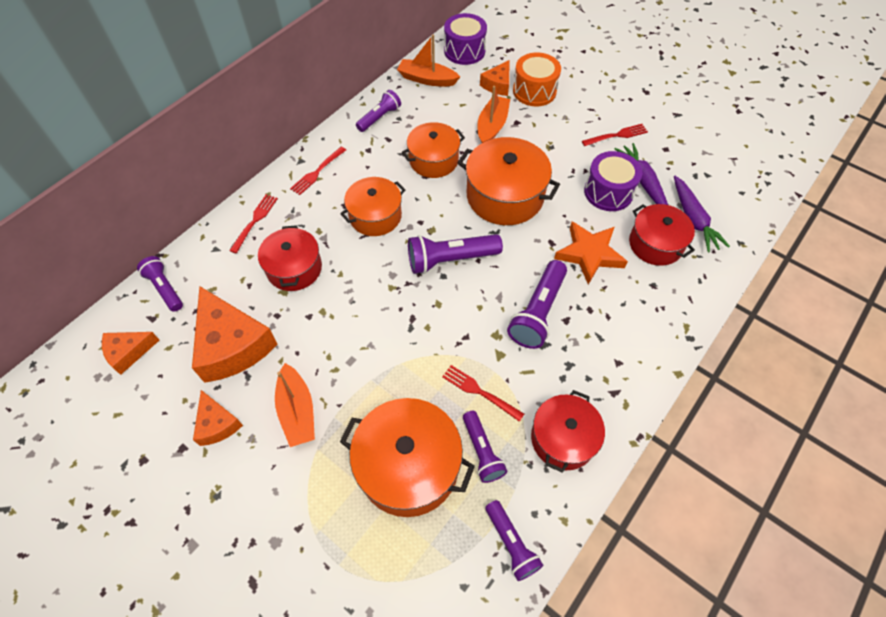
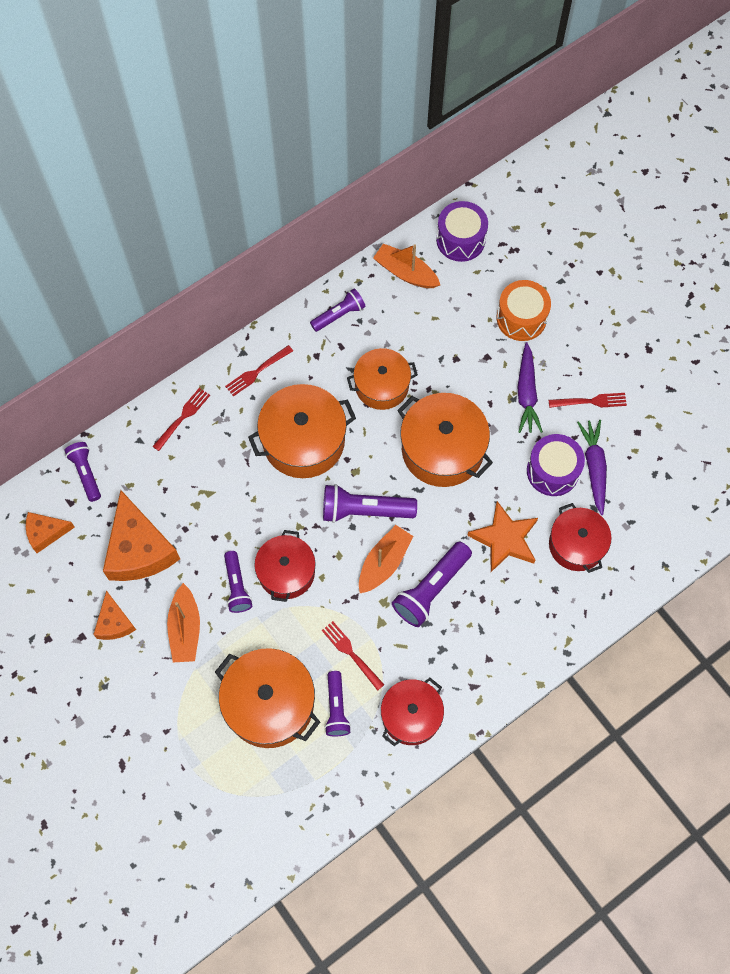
camera: 15 degrees right, 10 degrees up
(294, 268) = (211, 482): red pot -> red pot (286, 572)
(375, 216) = (303, 441): orange pot -> orange pot, size x1.51
(492, 126) = (458, 356): orange boat -> orange boat (384, 562)
(497, 85) = (483, 299): orange cheese -> none
(511, 543) = (336, 791): purple flashlight -> purple flashlight (237, 586)
(693, 219) = (628, 526): purple carrot -> purple carrot (526, 393)

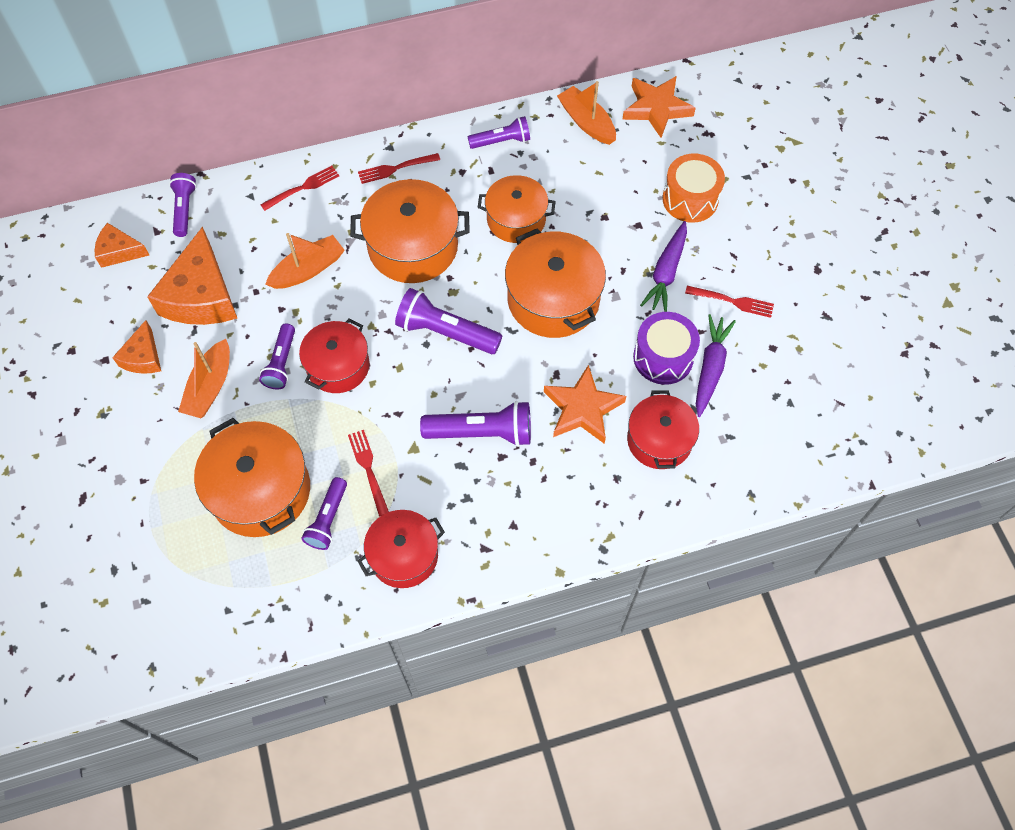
camera: 20 degrees right, 5 degrees down
(384, 562) = (443, 390): orange boat -> orange boat (308, 269)
(431, 589) = (482, 432): purple flashlight -> purple flashlight turned 150 degrees counterclockwise
(460, 240) = (656, 108): purple drum -> orange star

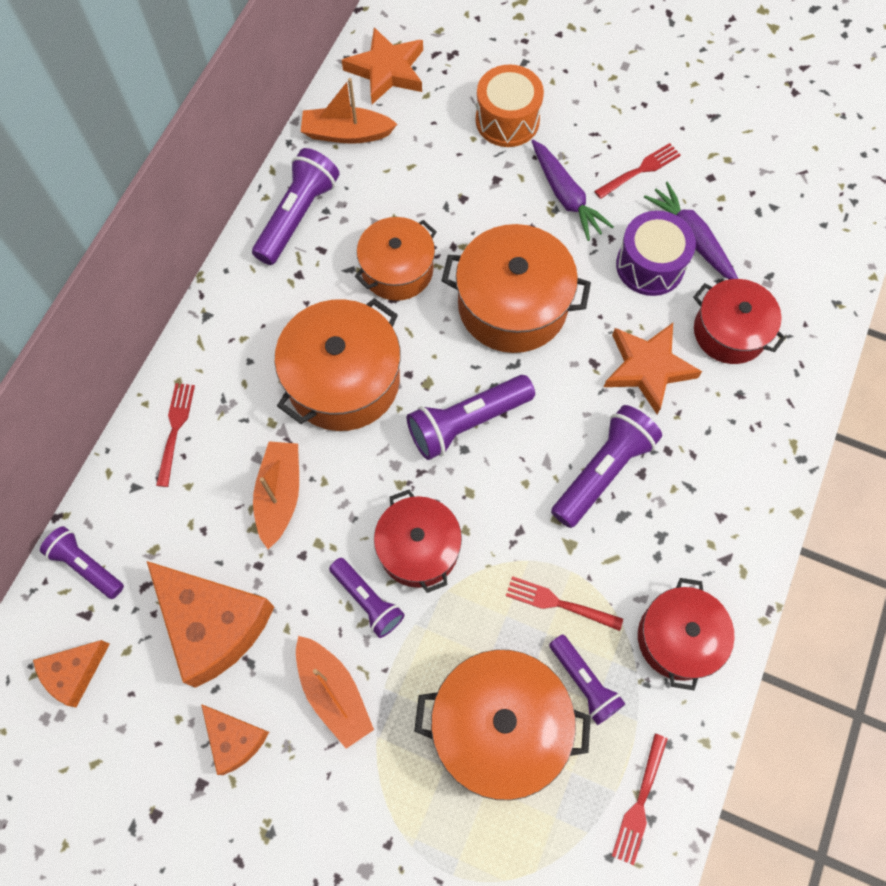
camera: 50 degrees left, 5 degrees up
(395, 168) = (237, 329): red fork -> red fork (640, 803)
(501, 141) = (297, 216): purple flashlight -> purple flashlight, size x1.55

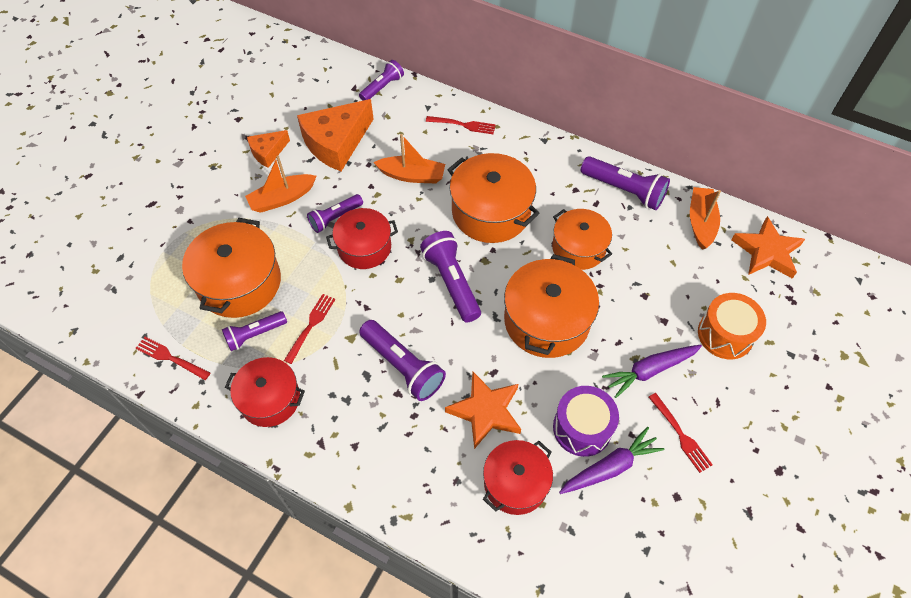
camera: 95 degrees right, 10 degrees down
(74, 673) = (322, 84): orange cheese -> none

